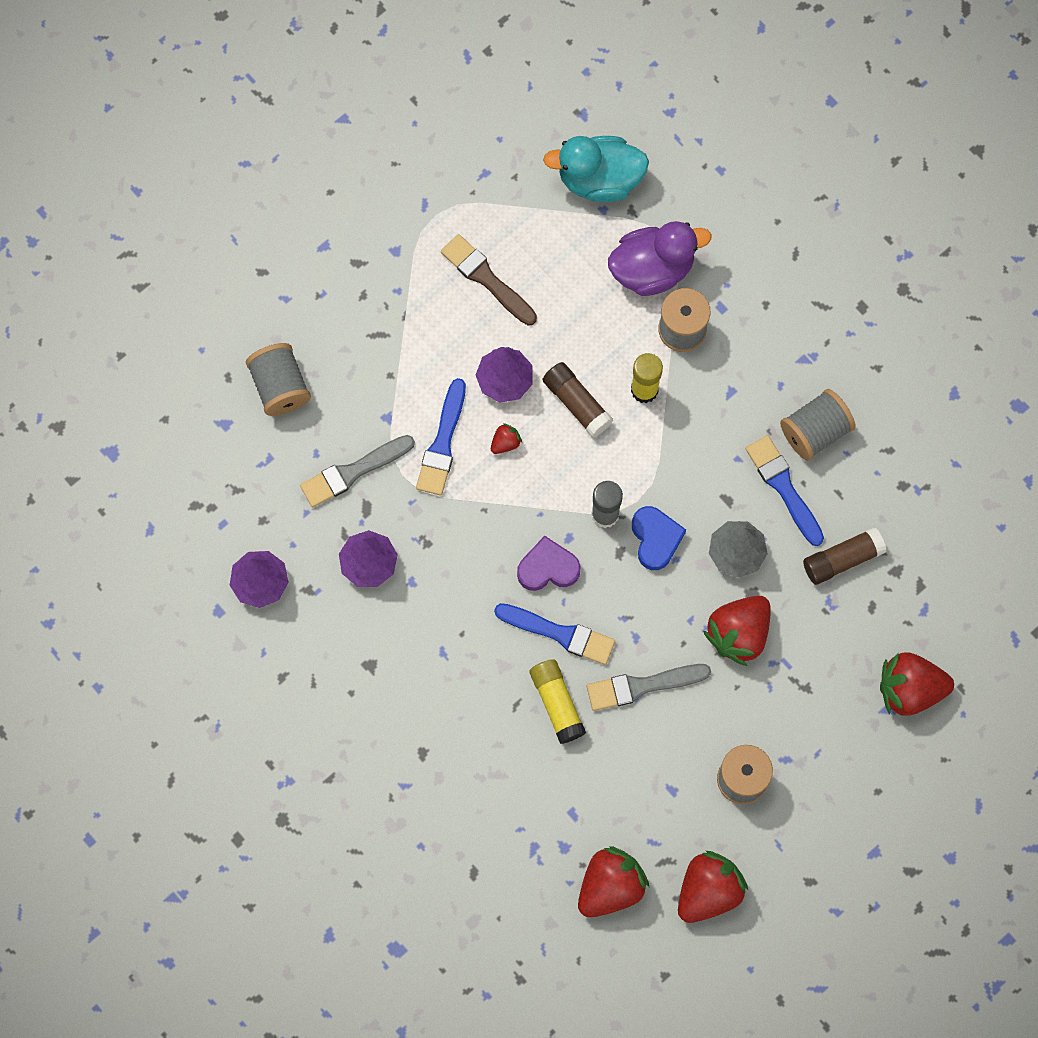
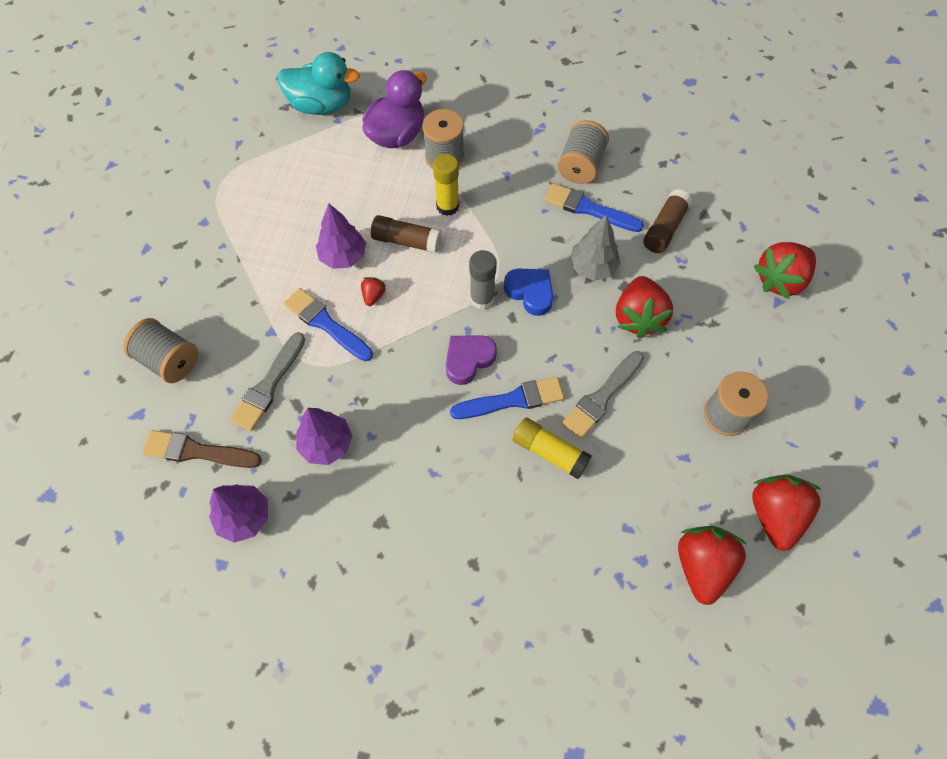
camera: 35 degrees left, 10 degrees down
(442, 443) = (326, 324): blue brush -> blue brush turned 150 degrees clockwise
(486, 278) = (284, 202): brown brush -> brown brush (197, 451)
(599, 179) = (321, 105): turquoise duck -> turquoise duck turned 135 degrees counterclockwise

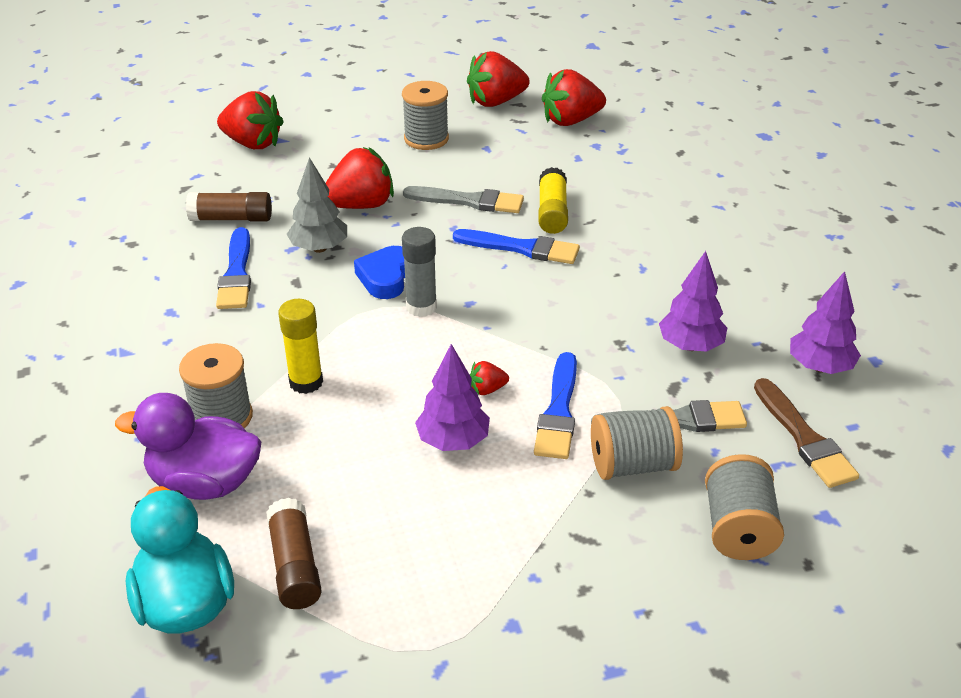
camera: 120 degrees left, 25 degrees down
(406, 241) = (386, 395): brown glue stick -> brown glue stick (295, 566)
(468, 360) = (504, 289): purple heart -> none
(512, 400) = (521, 248): blue brush -> blue brush turned 150 degrees clockwise
(580, 165) = (169, 299): grey spool -> grey spool (633, 465)

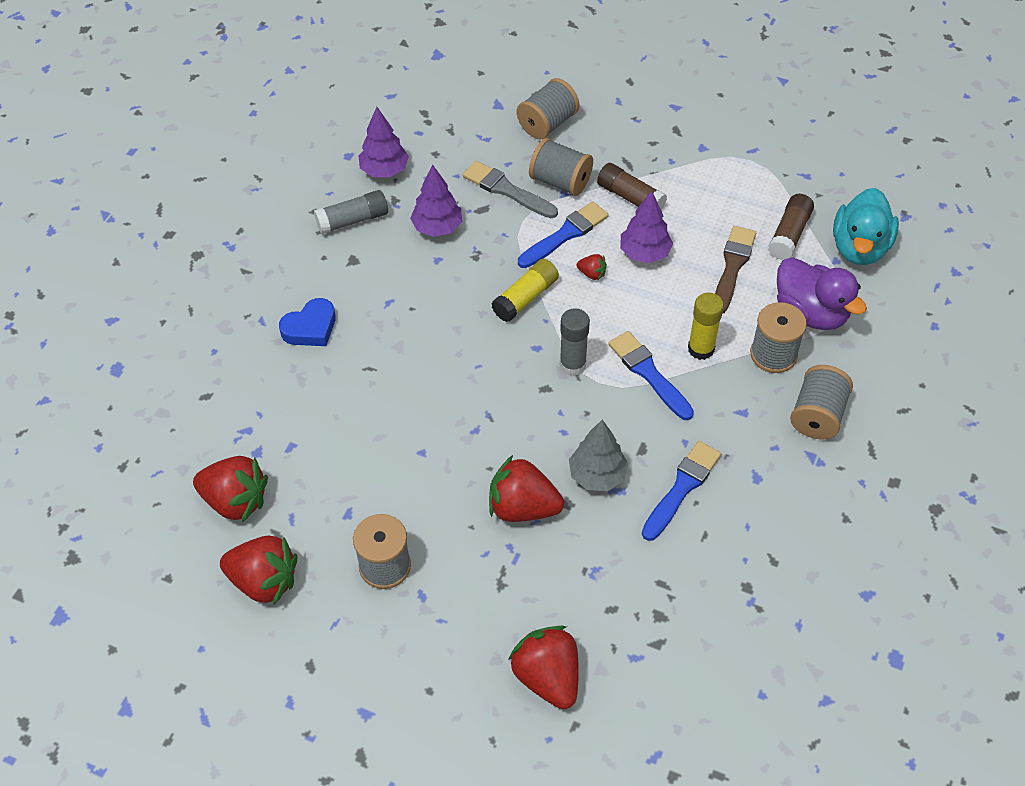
camera: 140 degrees left, 15 degrees up
(137, 387) = (817, 415): none -> grey spool
(231, 218) = (642, 564): brown glue stick -> brown glue stick (630, 197)
(385, 277) = (573, 409): blue heart -> blue heart (310, 328)
(469, 201) = (433, 452): grey brush -> none
(521, 248) = (448, 374): blue brush -> blue brush (648, 373)
(552, 212) = (385, 396): yellow glue stick -> yellow glue stick (525, 297)
(773, 308) = (353, 220): none -> grey glue stick
(804, 438) = (453, 142): brown brush -> brown brush (732, 266)

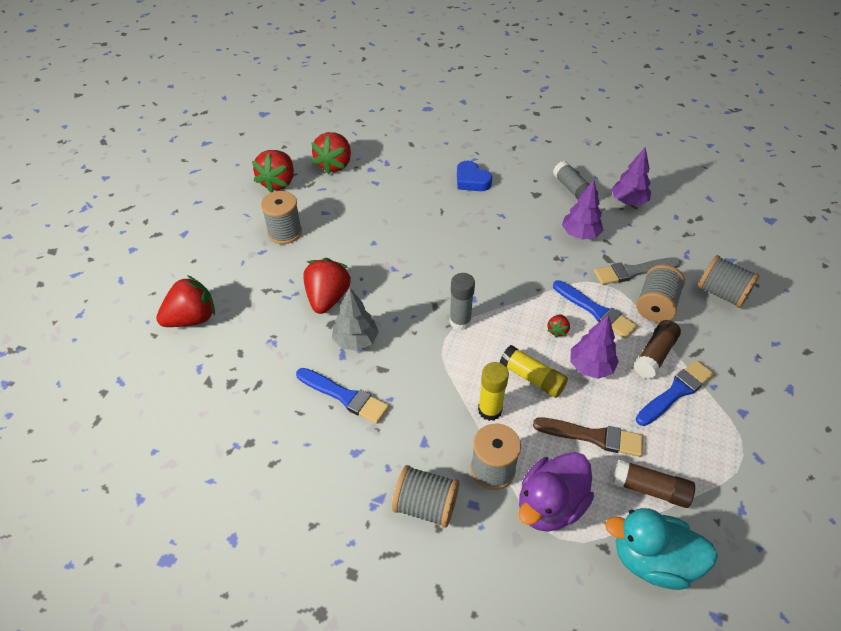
camera: 85 degrees right, 5 degrees down
(506, 190) = (633, 271): grey brush -> grey brush turned 135 degrees counterclockwise
(525, 297) = (522, 289): yellow glue stick -> yellow glue stick (532, 378)
(648, 373) = (458, 372): blue brush -> blue brush (676, 392)

